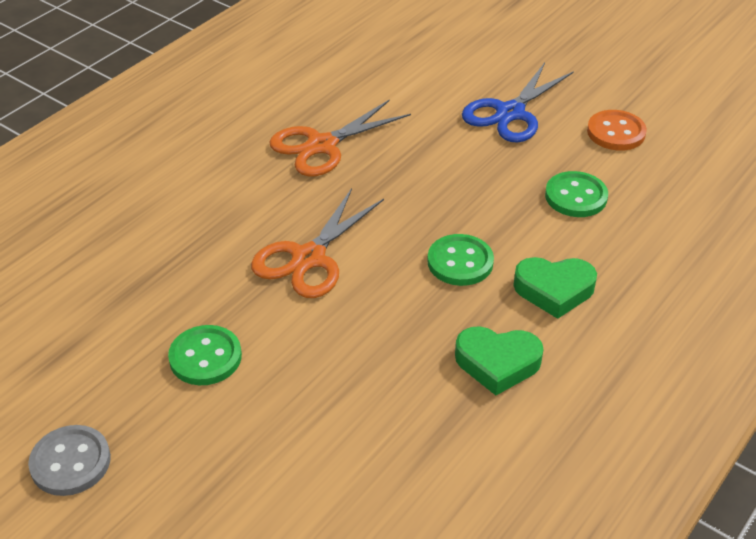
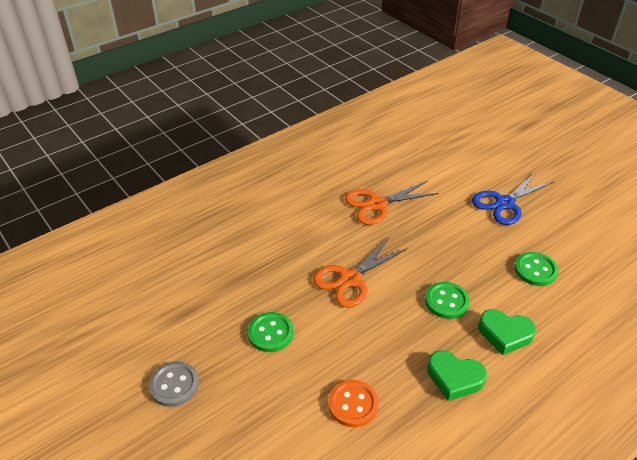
camera: 15 degrees right, 0 degrees up
(616, 132) = (574, 229): orange button -> orange button (353, 404)

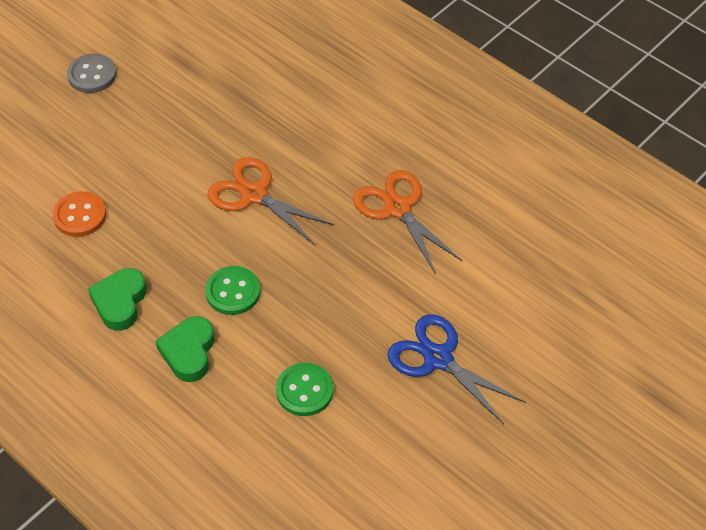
camera: 80 degrees right, 10 degrees up
(270, 333) = (164, 135): green button -> none

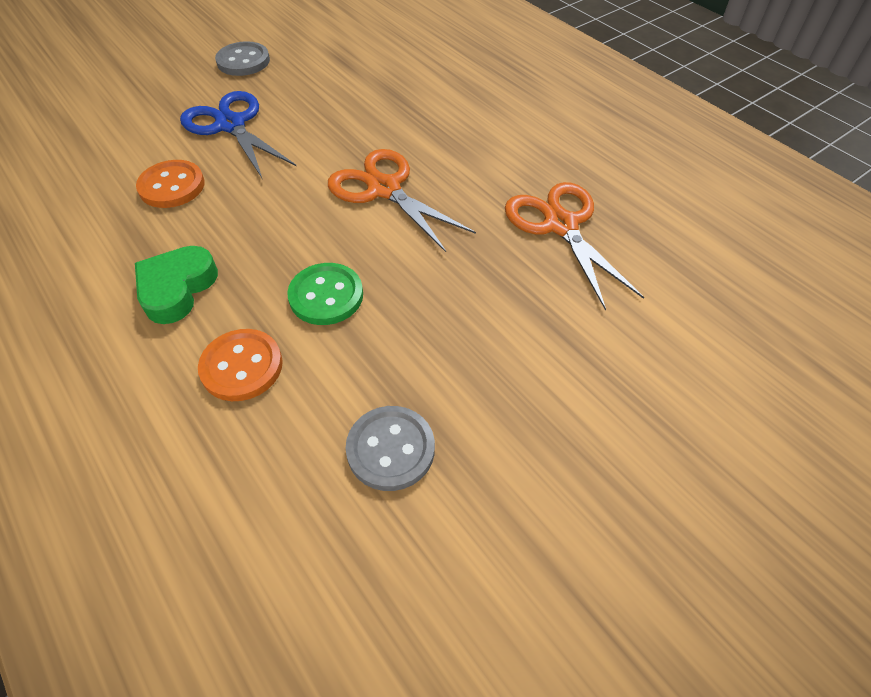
camera: 10 degrees right, 0 degrees up
(189, 352) = (242, 366): green heart -> orange button
(304, 391) = (390, 449): green button -> grey button
(438, 358) = (600, 430): blue scissors -> blue scissors (231, 125)

